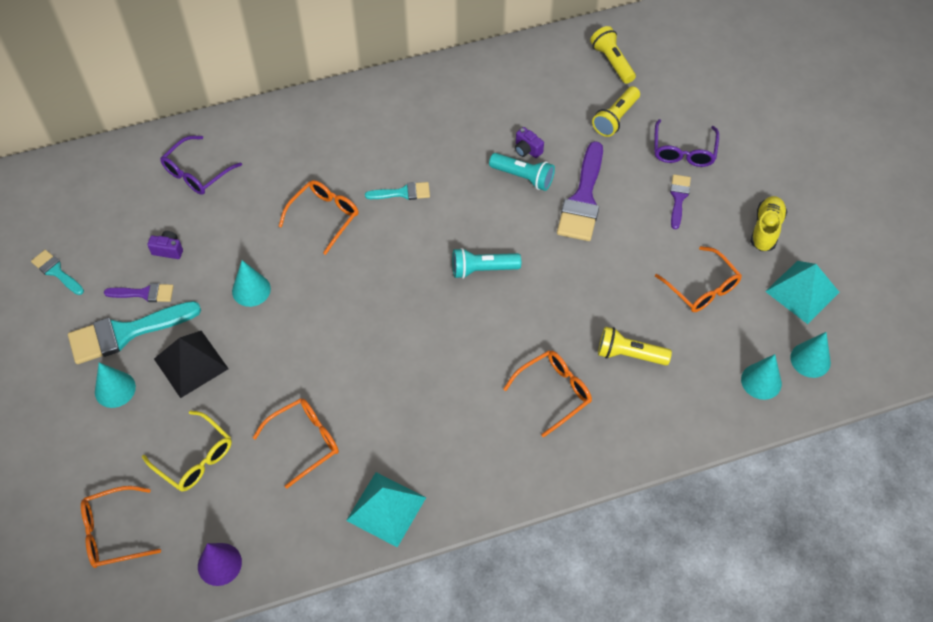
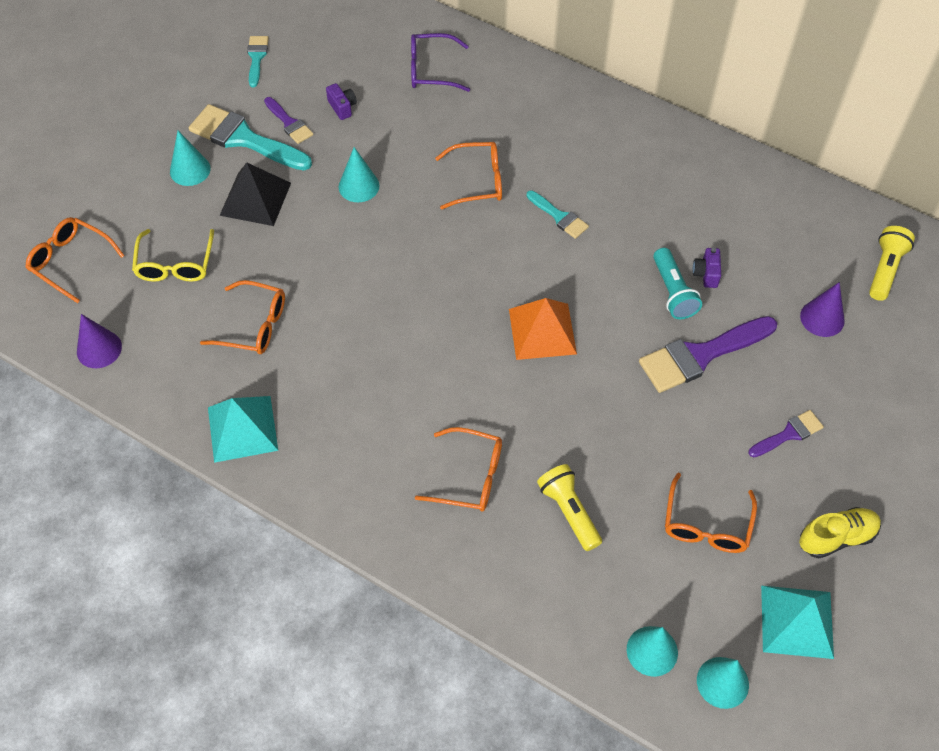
camera: 50 degrees right, 0 degrees up
(482, 269) = (542, 331): turquoise flashlight -> orange pyramid
(615, 118) = (822, 318): yellow flashlight -> purple cone
(683, 151) = (849, 401): purple glasses -> none

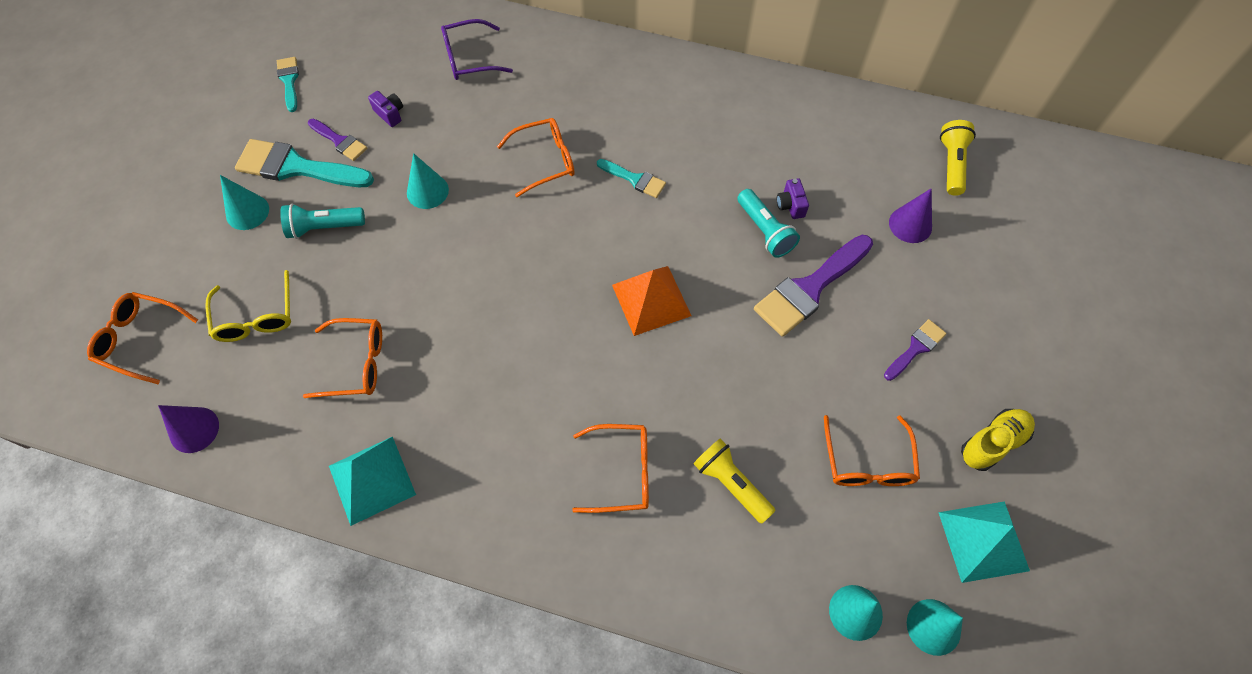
camera: 15 degrees left, 5 degrees up
(255, 198) = (324, 227): black pyramid -> turquoise flashlight

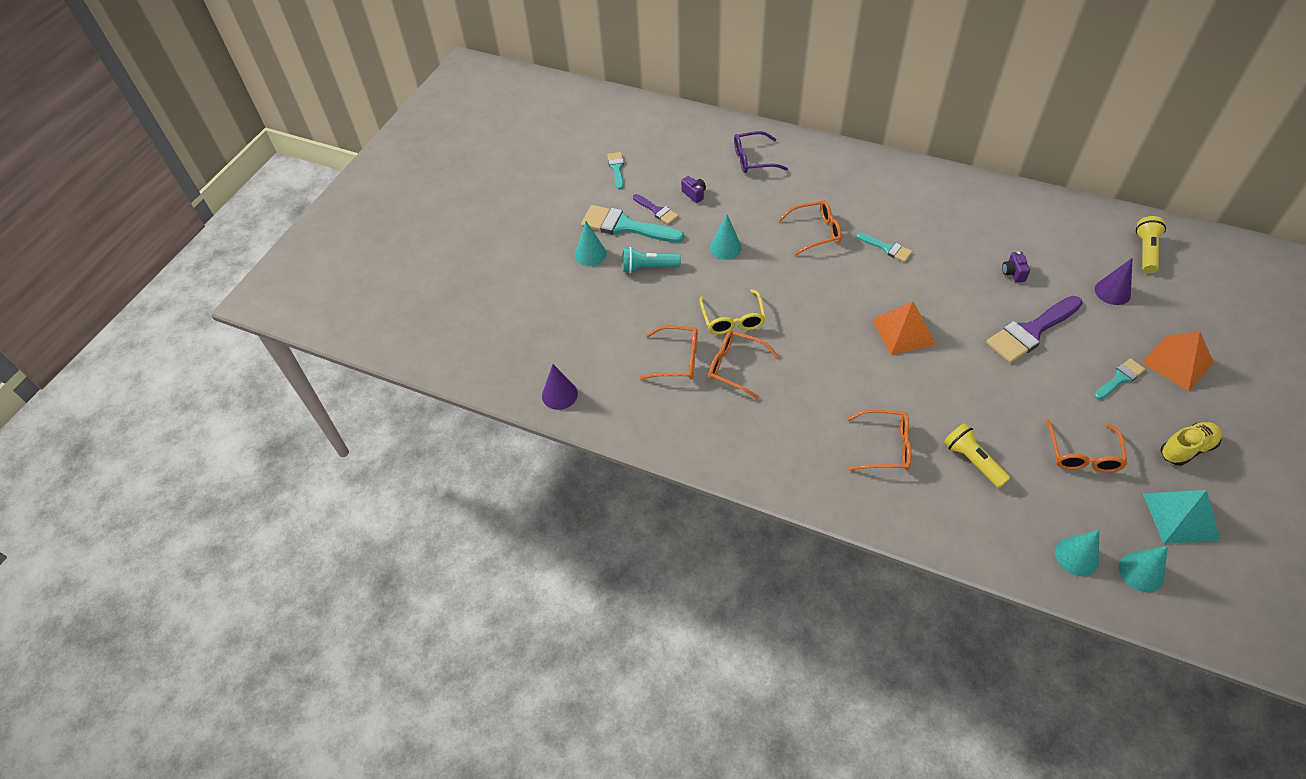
camera: 10 degrees right, 10 degrees down
(140, 339) = (517, 333): orange glasses -> orange glasses (735, 367)
(256, 317) = (601, 324): yellow glasses -> yellow glasses (733, 319)
(372, 480) = (693, 437): turquoise pyramid -> none
(765, 231) = (993, 289): turquoise flashlight -> none
(916, 348) = (1120, 378): purple brush -> turquoise brush
(985, 320) = (1177, 362): none -> orange pyramid

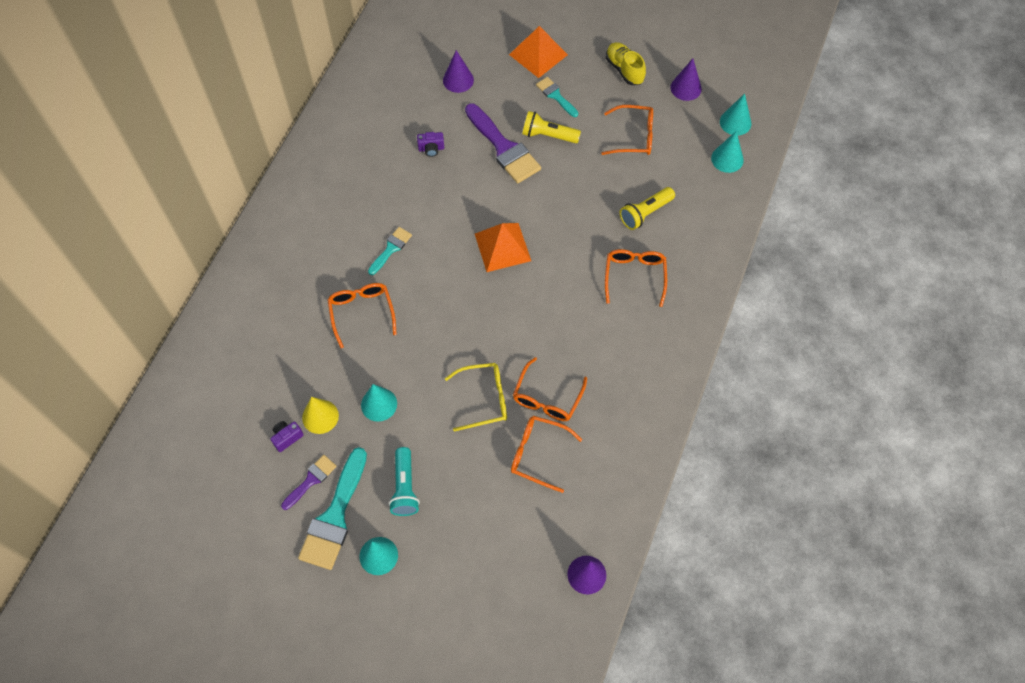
camera: 95 degrees left, 10 degrees up
(617, 168) = (227, 532): turquoise brush -> none
(677, 359) = (538, 454): orange glasses -> orange glasses turned 75 degrees counterclockwise
(713, 212) = (320, 416): none -> yellow cone
(753, 159) = (234, 371): purple glasses -> none
(1146, 251) = (409, 46): yellow flashlight -> yellow flashlight (548, 135)
(1180, 516) = (686, 88): turquoise pyramid -> purple cone

